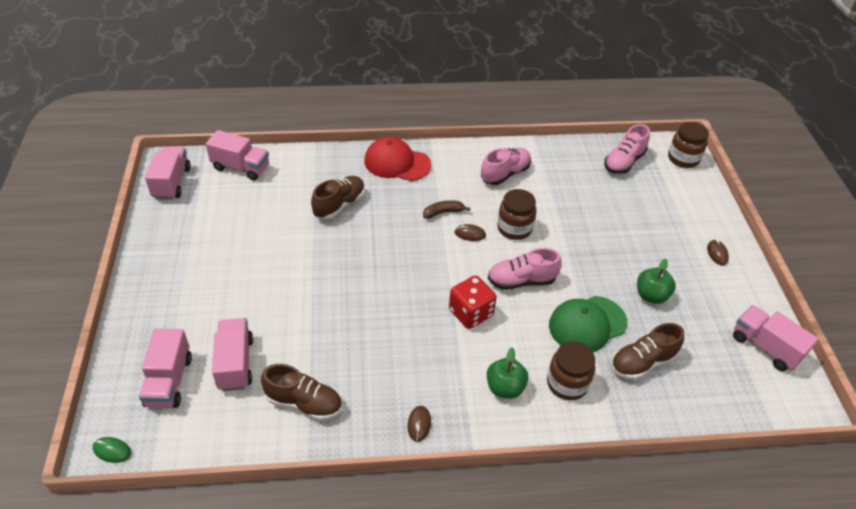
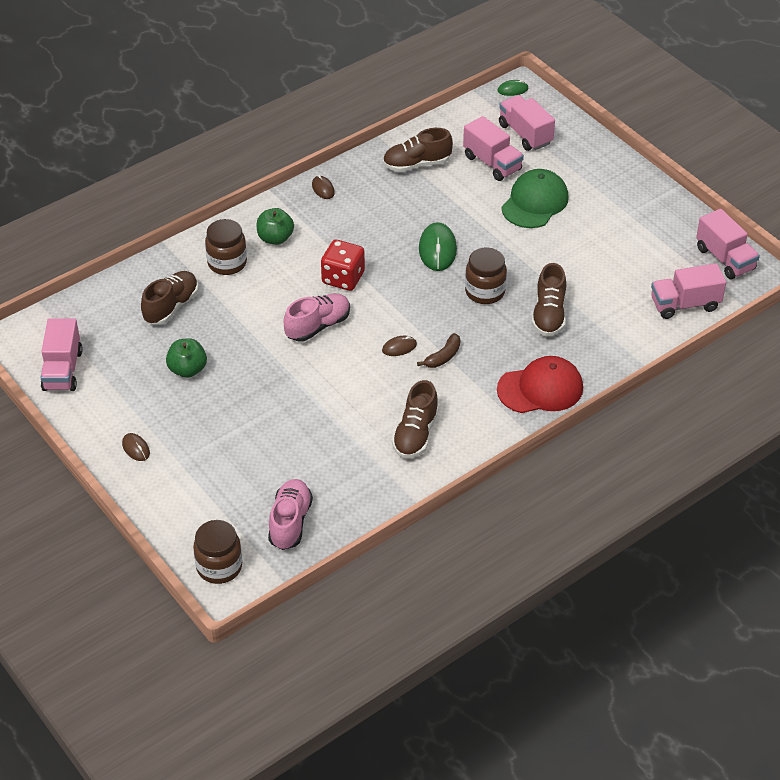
camera: 150 degrees right, 0 degrees up
(369, 299) = (437, 249): none -> green mouse
(505, 174) = (415, 434): pink shoe -> brown shoe
(514, 228) = (360, 374): brown jar -> brown jar (485, 292)
(587, 324) = (235, 316): green cap -> green cap (535, 202)
(765, 347) = (63, 370): pink truck -> pink truck turned 75 degrees clockwise

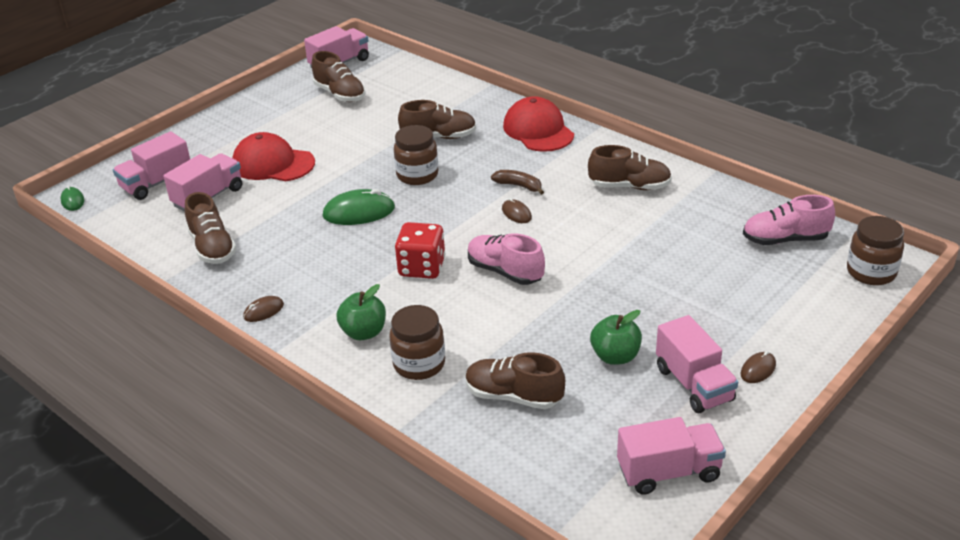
camera: 100 degrees left, 10 degrees down
(535, 202) = (273, 164): green cap -> red cap
(656, 254) = (340, 94): none -> brown shoe
(685, 304) = (404, 76): pink truck -> pink truck (694, 384)

